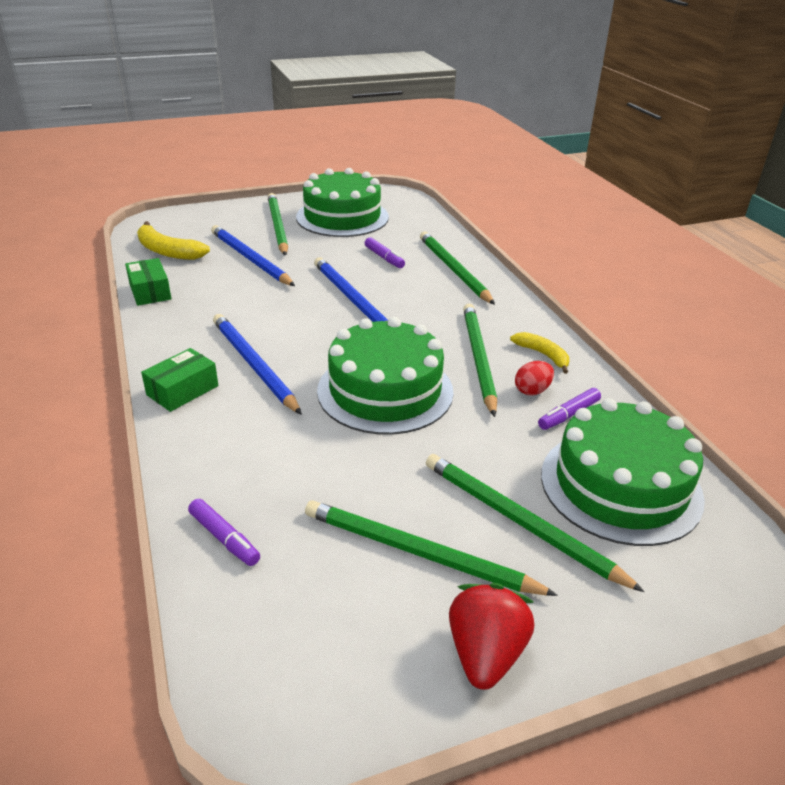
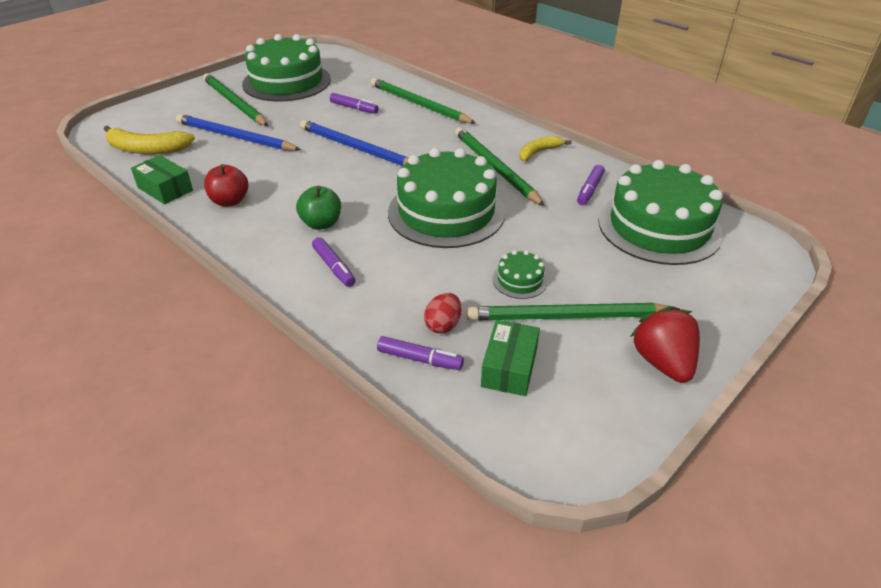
camera: 25 degrees left, 5 degrees up
(182, 390) = (278, 262): green box -> green box (509, 367)
(193, 318) = (230, 201): none -> red apple
(227, 412) = (334, 267): none -> purple marker
(253, 365) = (321, 223): blue pencil -> green apple
(400, 491) = (520, 280): none -> green cake
(519, 522) = (616, 272): green pencil -> none
(532, 390) = (552, 180): red egg -> red egg (443, 325)
(543, 355) = (538, 152): yellow banana -> yellow banana turned 60 degrees counterclockwise

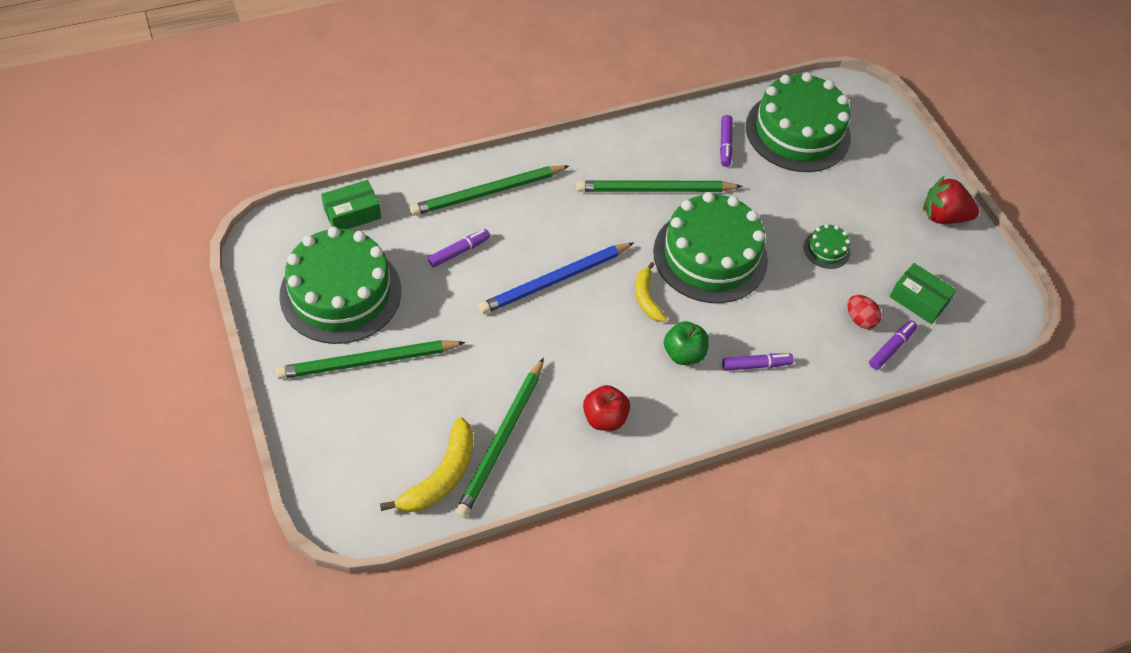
camera: 70 degrees left, 15 degrees up
(165, 189) = (548, 472): green box -> green box (352, 213)
(235, 137) = (462, 382): blue pencil -> none
(538, 152) = (644, 146): yellow banana -> yellow banana (646, 298)
(567, 317) = (879, 242): green pencil -> green pencil (501, 440)
(589, 190) = (725, 144): purple marker -> purple marker turned 45 degrees clockwise

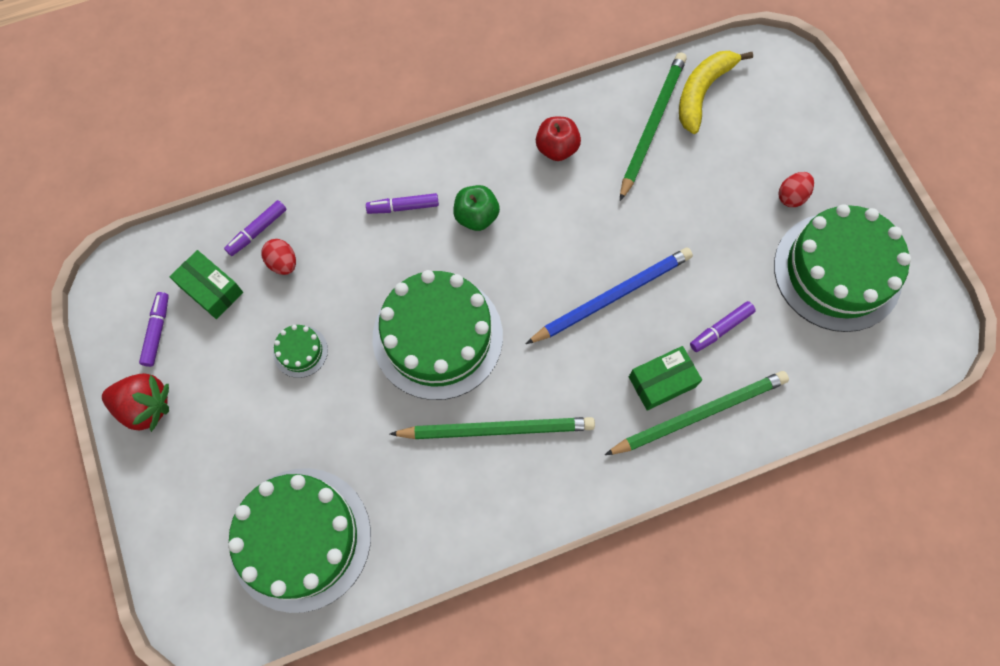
camera: 175 degrees left, 15 degrees up
(352, 213) = (850, 375): green box -> green box (662, 382)
(367, 362) = (791, 196): green pencil -> red egg
(646, 298) = (512, 279): yellow banana -> none
(725, 144) = (401, 509): purple marker -> purple marker (157, 331)

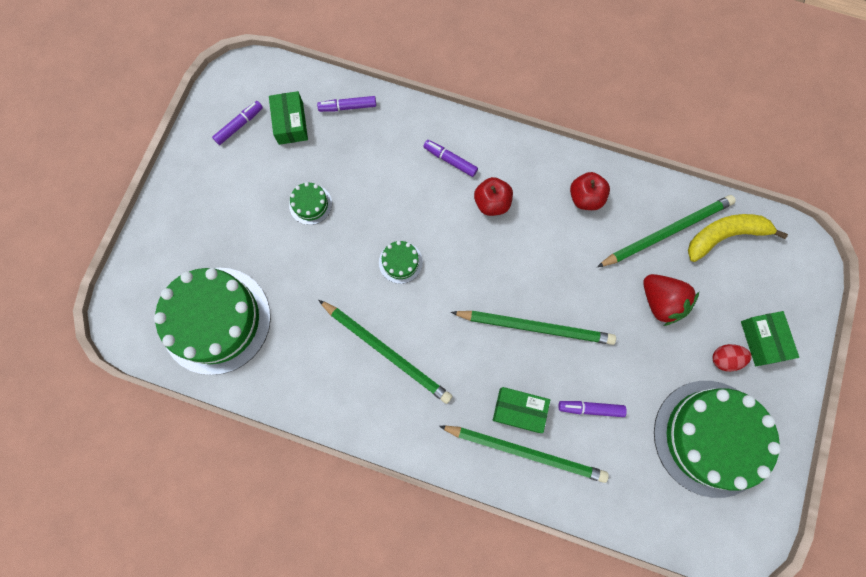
camera: 40 degrees right, 5 degrees up
(145, 406) = (196, 167): red strawberry -> red strawberry (661, 302)
(283, 263) = (346, 139): red egg -> none
(437, 336) = (400, 262): green cake -> green cake, size x0.41
(476, 216) = (492, 203): green apple -> red apple
(612, 296) = (535, 327): blue pencil -> green pencil
(807, 156) = (763, 340): none -> green box

